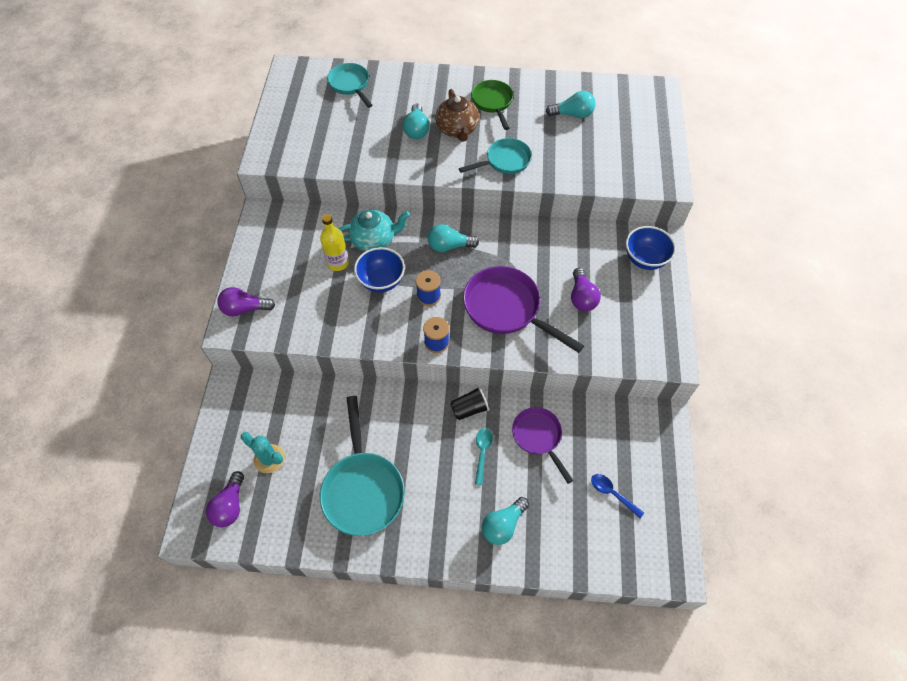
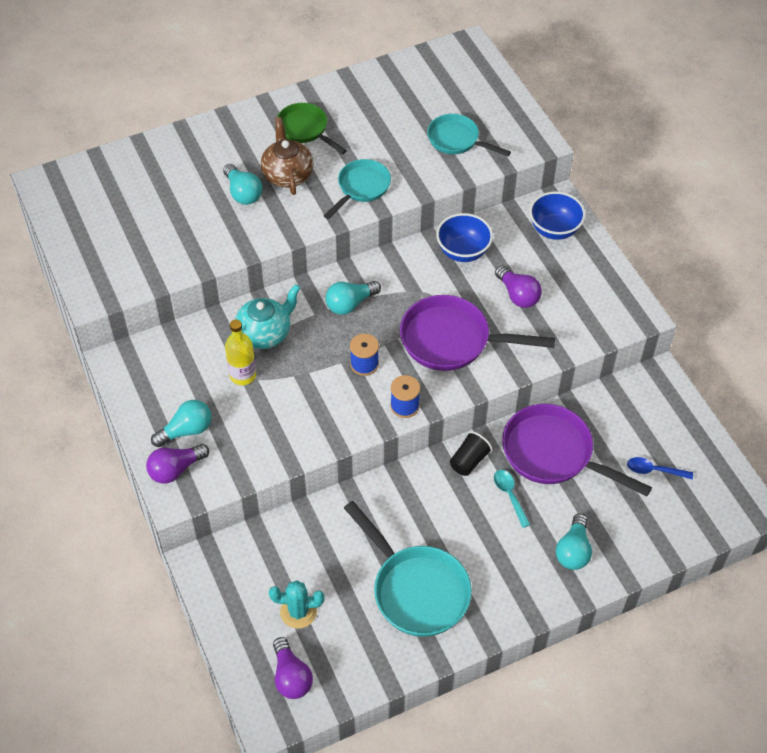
camera: 30 degrees left, 5 degrees down
(350, 85) = (130, 173): turquoise pan -> turquoise pan (457, 140)
(381, 281) = (304, 372): blue bowl -> blue bowl (463, 251)
(457, 130) = (287, 175): brown teapot -> brown teapot turned 150 degrees counterclockwise
(538, 437) = (553, 454): purple pan -> purple pan, size x1.61
(572, 114) = (398, 108): turquoise light bulb -> turquoise light bulb (186, 430)

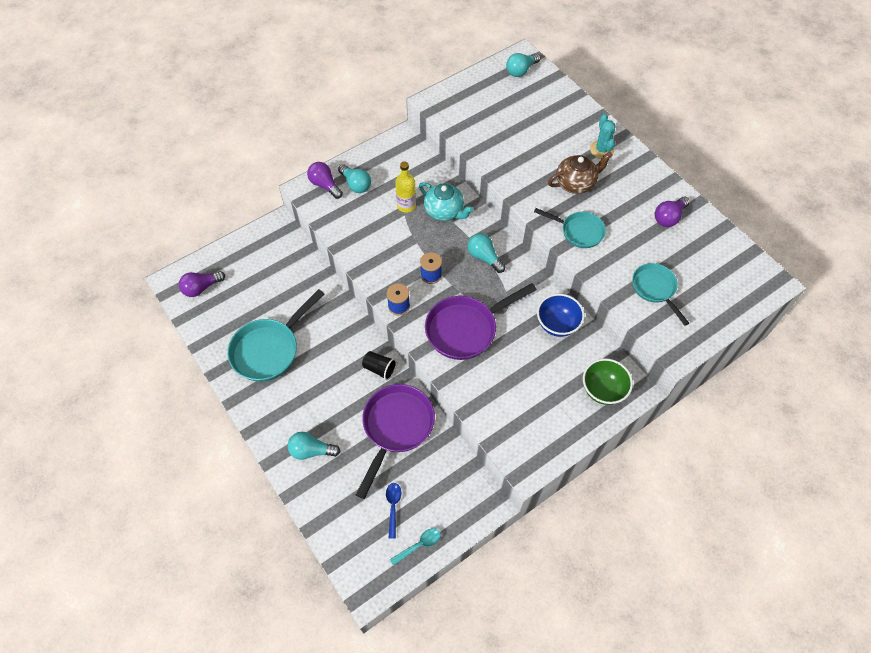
camera: 80 degrees right, 5 degrees up
(243, 193) = (549, 161): turquoise light bulb -> turquoise light bulb (521, 71)
(298, 611) = (247, 283): turquoise cactus -> turquoise cactus (601, 150)
(305, 130) = (626, 186): green pan -> none
(452, 340) = (466, 329): purple pan -> purple pan turned 120 degrees counterclockwise
(457, 140) = (655, 289): turquoise pan -> turquoise pan turned 45 degrees counterclockwise
(509, 495) = (354, 400): turquoise spoon -> turquoise spoon (419, 545)
(518, 295) = (523, 370): purple light bulb -> purple light bulb (669, 217)
(554, 229) = (603, 390): blue bowl -> green bowl

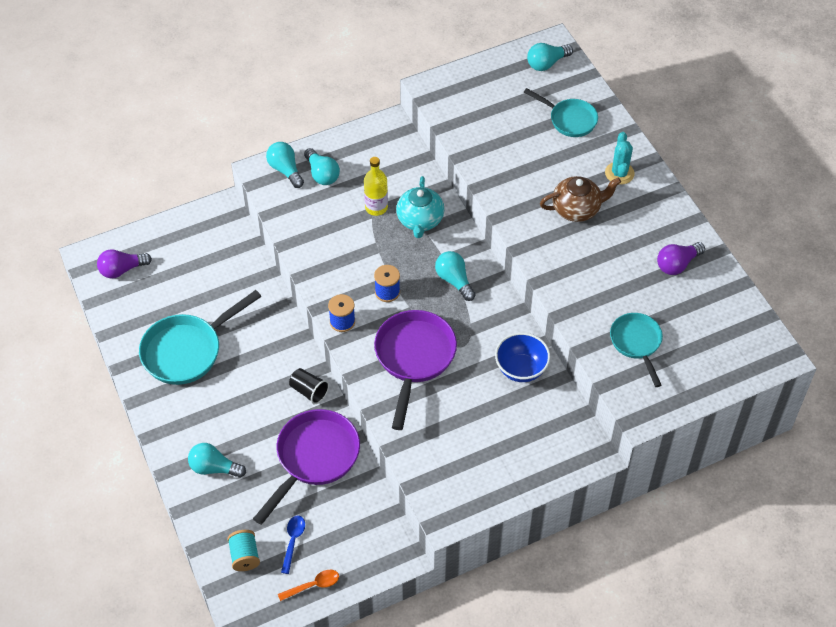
camera: 10 degrees right, 5 degrees down
(325, 185) = (285, 170): purple light bulb -> turquoise light bulb
(353, 528) = (244, 556): none -> turquoise spool
(419, 545) = (313, 585): turquoise spoon -> orange spoon
(444, 211) = (420, 220): turquoise teapot -> turquoise teapot turned 45 degrees clockwise
(466, 329) = (414, 358): purple pan -> purple pan turned 120 degrees clockwise
(578, 231) = (565, 265): turquoise pan -> turquoise pan (569, 119)
(603, 390) = (554, 449): green bowl -> none

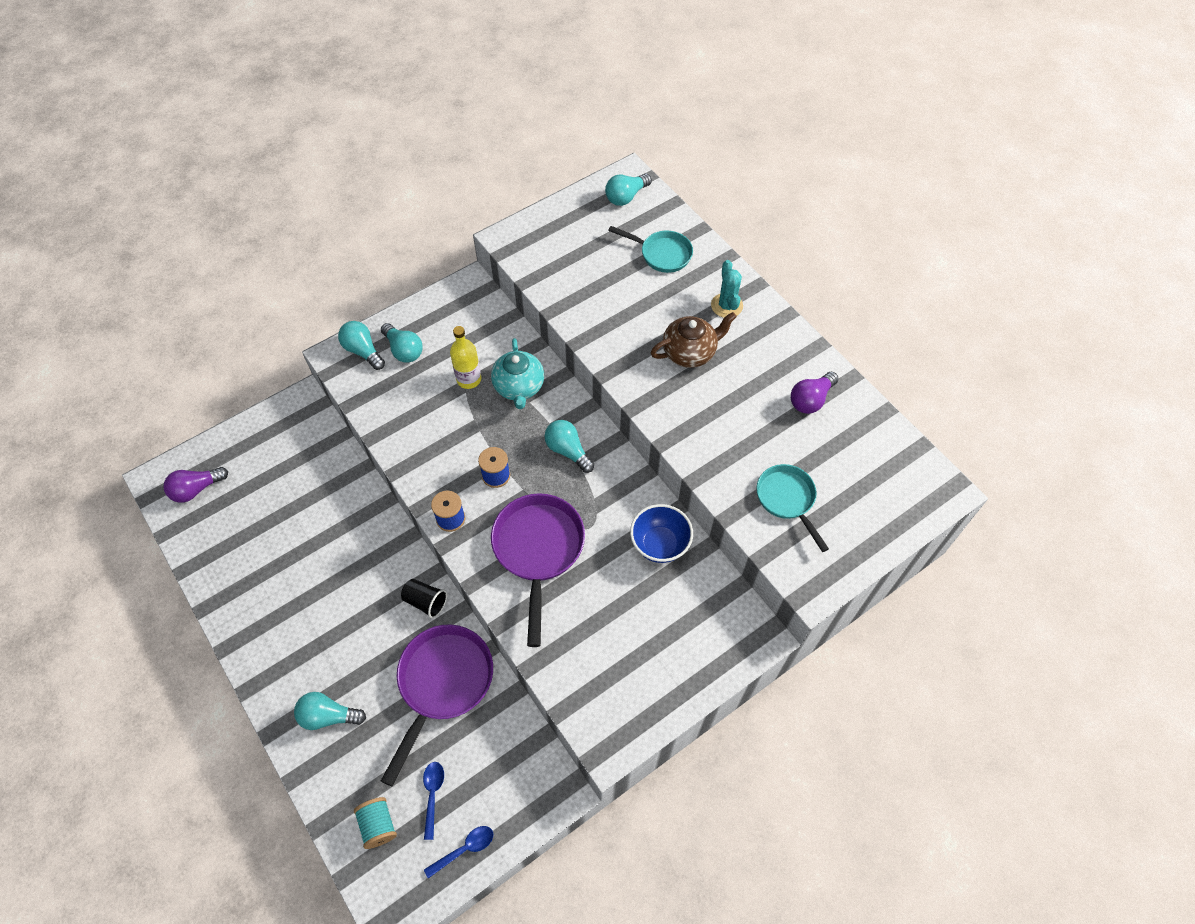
camera: 10 degrees left, 5 degrees up
(187, 351) = (281, 575): turquoise pan -> none
(313, 585) = (464, 849): orange spoon -> blue spoon

